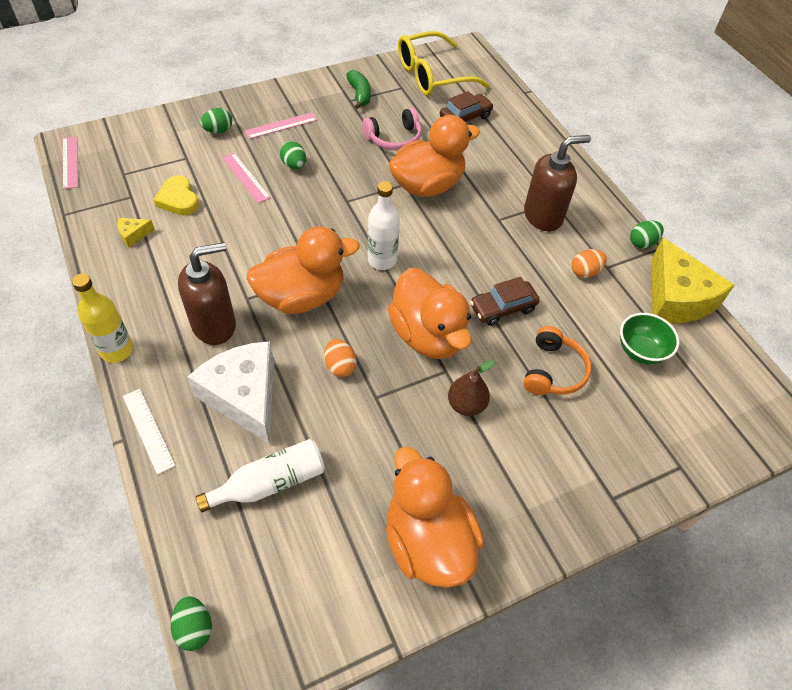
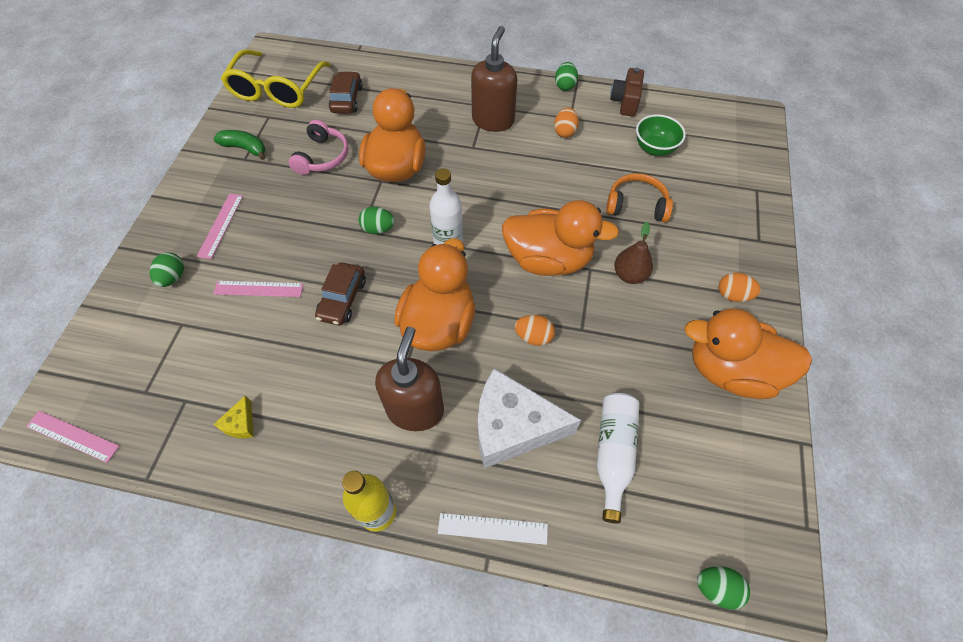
camera: 50 degrees left, 5 degrees up
(178, 199) = (231, 359): yellow heart -> none
(294, 165) = (281, 243): green egg -> green egg (378, 229)
(503, 308) = (559, 198): brown car -> brown car (342, 299)
(520, 504) = (733, 295): none -> orange egg
(553, 371) = (636, 205): orange headphones -> orange headphones turned 45 degrees counterclockwise
(676, 298) = (625, 101): yellow cheese -> brown camera

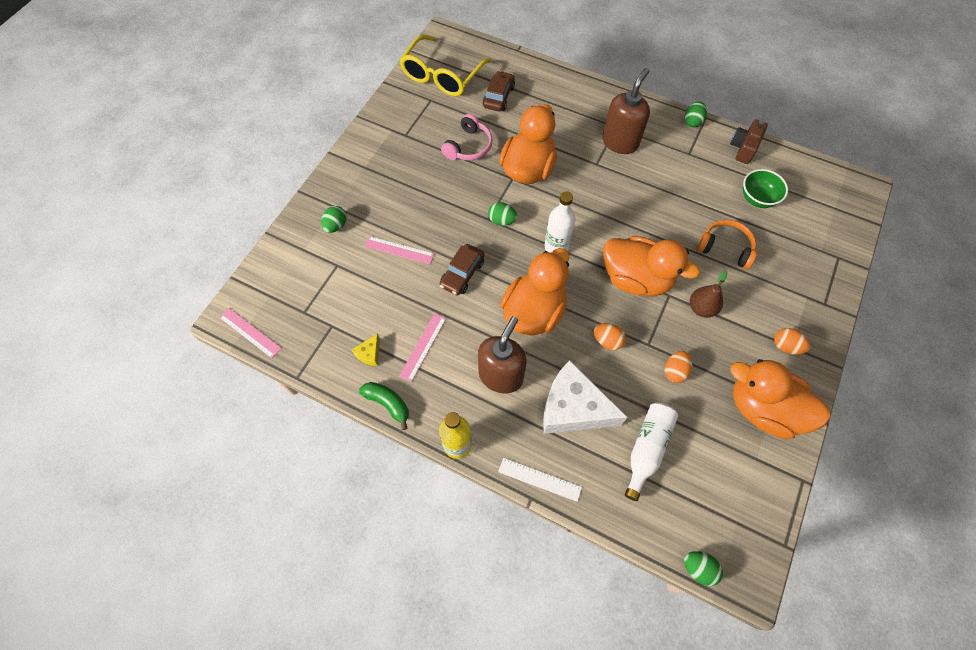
camera: 15 degrees right, 5 degrees up
(221, 225) = (378, 190): pink ruler -> pink ruler (423, 346)
(245, 148) = (407, 125): green banana -> green banana (388, 403)
(565, 132) = (680, 166): orange egg -> orange egg (674, 371)

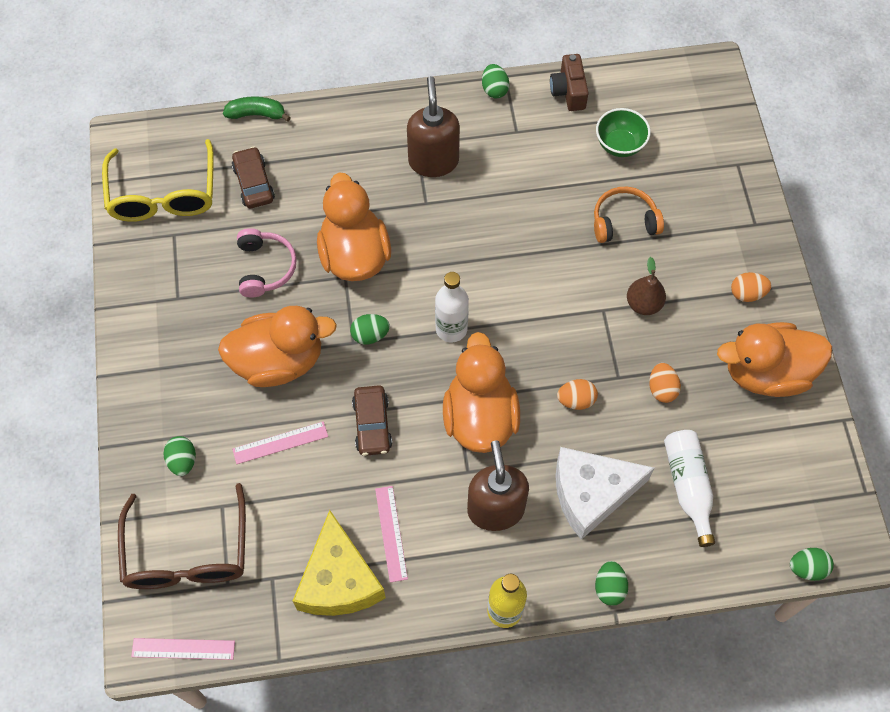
camera: 35 degrees left, 0 degrees up
(296, 279) = (187, 553): none -> brown glasses
(369, 354) = (339, 580): yellow cheese -> yellow cheese, size x2.46
(388, 403) = (401, 619): green banana -> green banana (256, 114)
(539, 479) = (609, 587): white ruler -> green egg
(636, 279) = (558, 313): orange duck -> orange duck (279, 361)

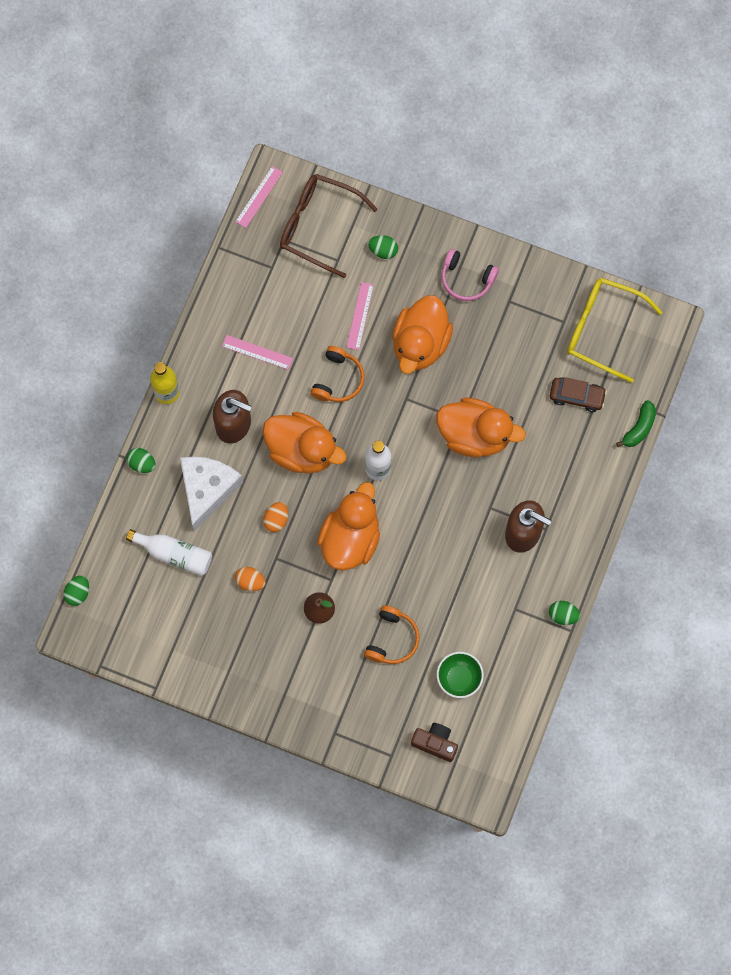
camera: 120 degrees right, 10 degrees up
(265, 267) = (500, 370): pink headphones -> pink headphones (466, 279)
(339, 580) = (246, 305): yellow cheese -> none
(370, 335) = (405, 412): green egg -> none
(372, 424) = (338, 379): brown car -> orange headphones
(568, 91) = (529, 670): brown camera -> brown camera (435, 743)
(747, 293) = (284, 688): orange egg -> none
(766, 373) = (219, 660): orange duck -> orange duck (350, 539)

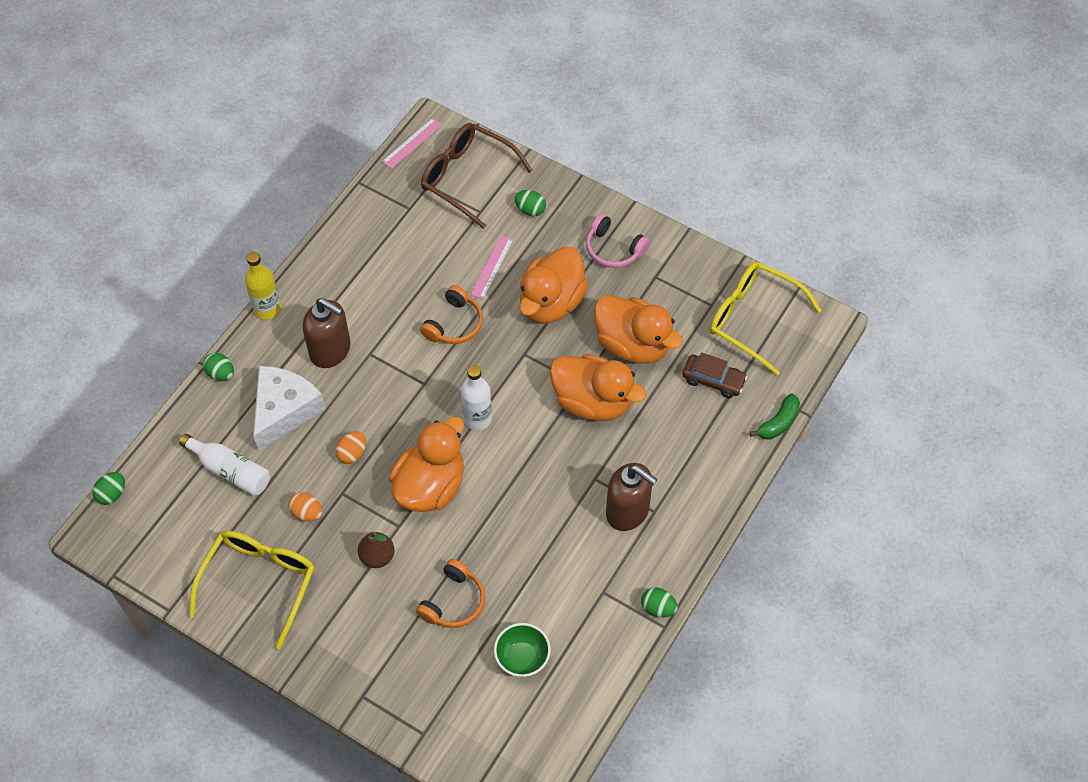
camera: 10 degrees right, 15 degrees down
(225, 650) = (259, 582): none -> yellow glasses
(257, 352) = (373, 285): pink ruler -> none
(302, 450) = (398, 388): orange duck -> orange duck (633, 344)
(435, 743) = (478, 728): brown camera -> none

